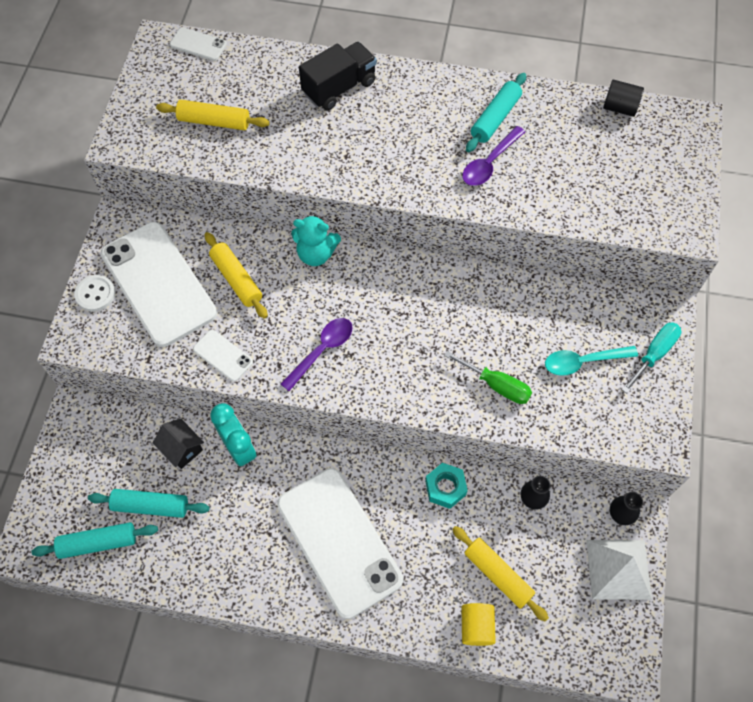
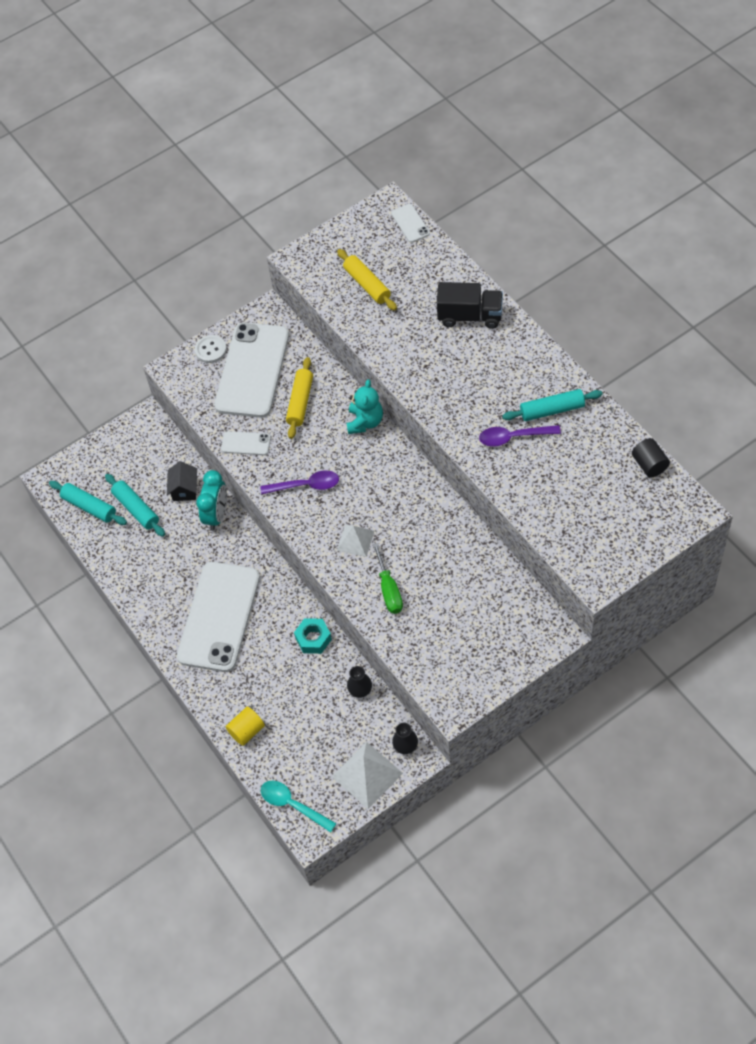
camera: 50 degrees right, 5 degrees down
(223, 355) = (246, 443): white phone -> white phone turned 75 degrees counterclockwise
(316, 254) = (365, 422): turquoise teddy bear -> turquoise teddy bear turned 135 degrees counterclockwise
(420, 365) = (355, 540): none -> white pyramid
(498, 575) = (290, 714): yellow rolling pin -> none
(583, 362) = (460, 620): turquoise spoon -> turquoise spoon (293, 805)
(654, 354) = (513, 653): turquoise screwdriver -> none

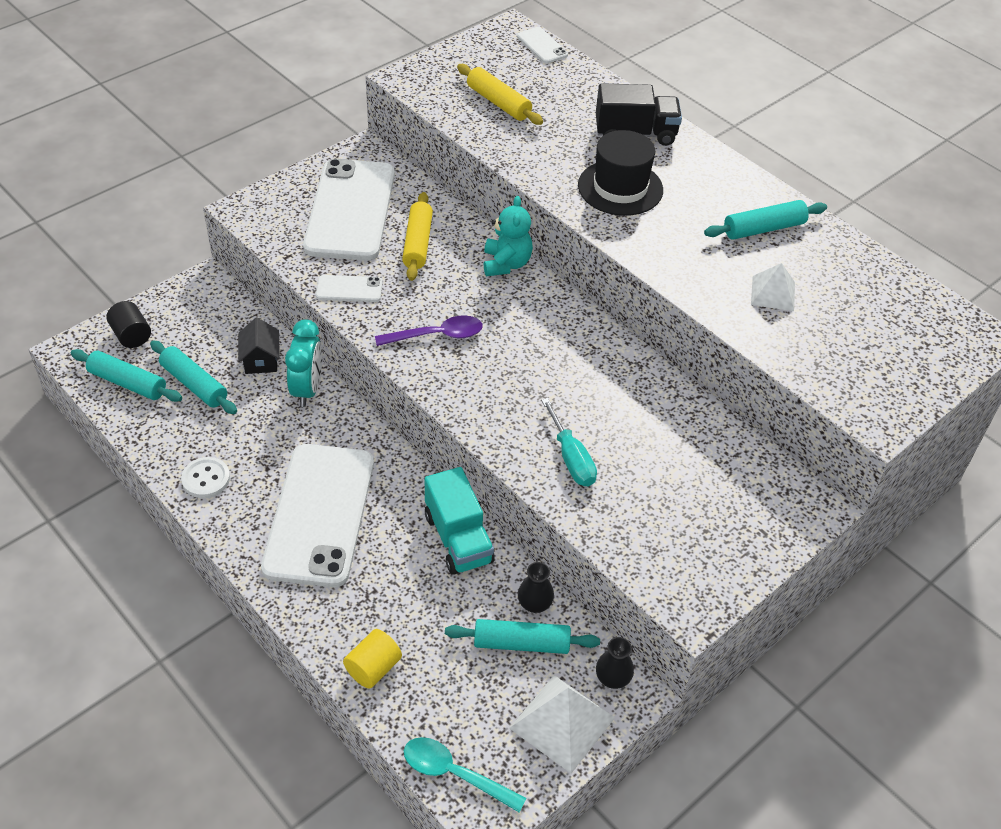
camera: 15 degrees left, 10 degrees down
(210, 350) = (293, 189): white button -> white button (206, 479)
(313, 639) = (458, 538): turquoise nut -> turquoise truck
(347, 718) = (521, 643): none -> turquoise rolling pin
(355, 540) = (514, 398): white pyramid -> white pyramid (773, 293)
(389, 590) = (571, 458): green screwdriver -> turquoise screwdriver
(449, 370) = (620, 188): none -> black hat
(514, 437) = (722, 258): purple spoon -> none
(649, 465) = (906, 286): black cylinder -> black cylinder (131, 335)

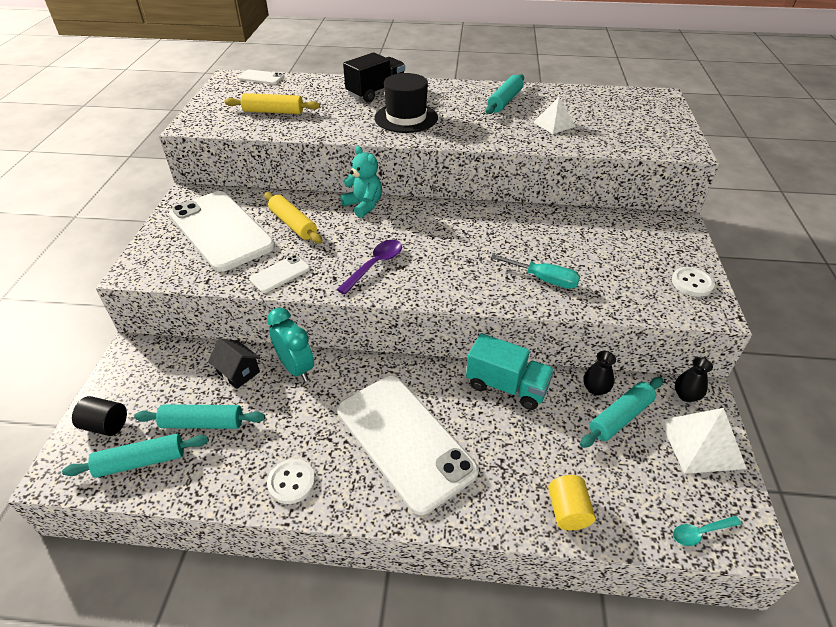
camera: 40 degrees left, 5 degrees down
(455, 774) = (700, 532): turquoise spoon -> turquoise spoon, size x0.65
(717, 570) = (692, 283): none -> white button

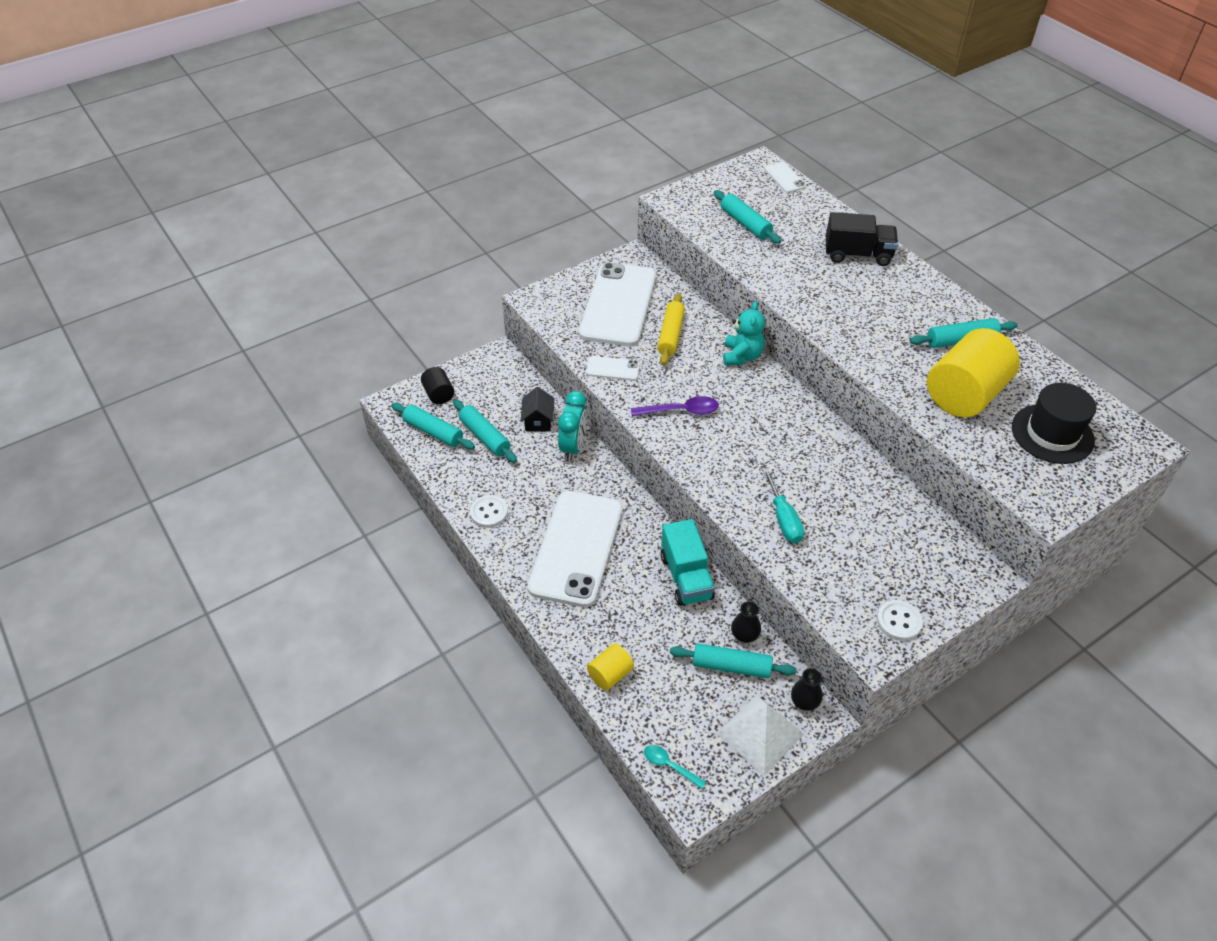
camera: 50 degrees right, 5 degrees up
(273, 112) = (745, 223): yellow rolling pin -> turquoise rolling pin
(406, 118) = (841, 299): black hat -> black hat (1052, 434)
(554, 124) = (964, 395): white pyramid -> yellow cylinder

